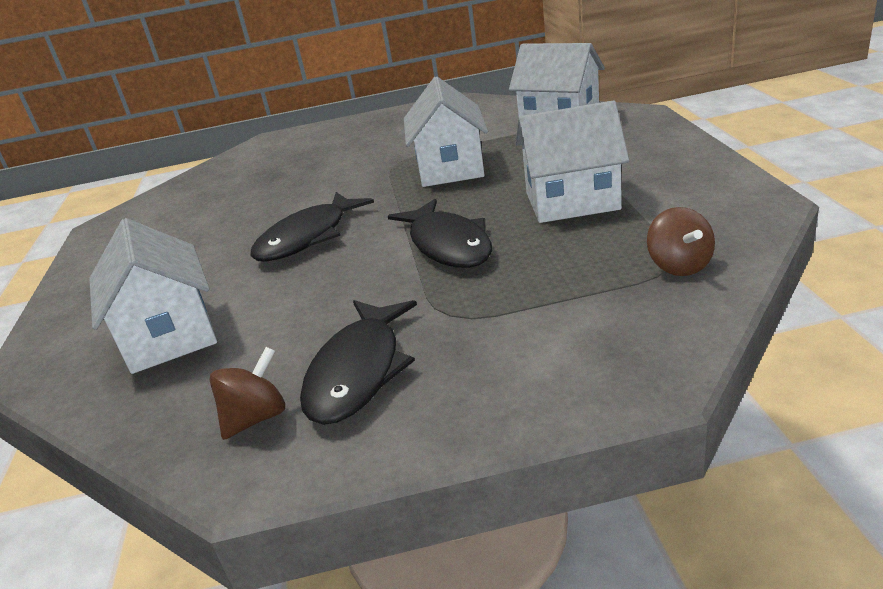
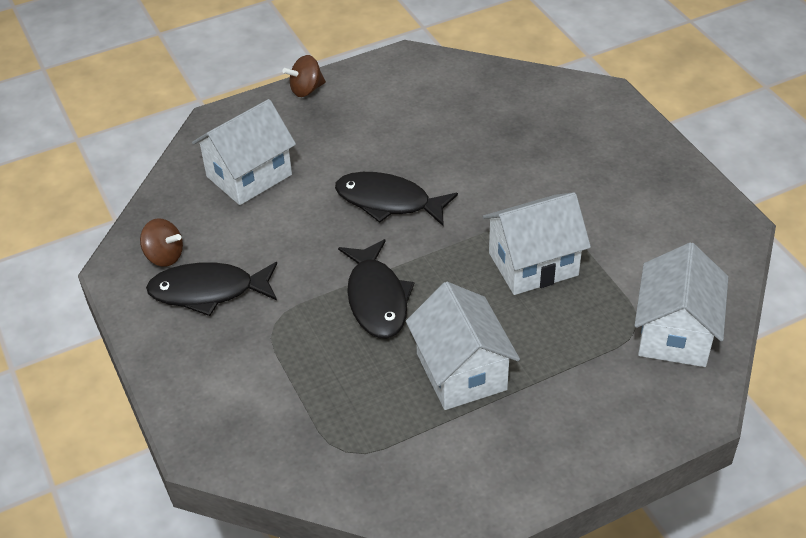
camera: 70 degrees right, 15 degrees up
(448, 245) = (377, 299): black fish -> black fish turned 60 degrees counterclockwise
(679, 266) = (344, 457): brown spinning top -> brown spinning top (306, 90)

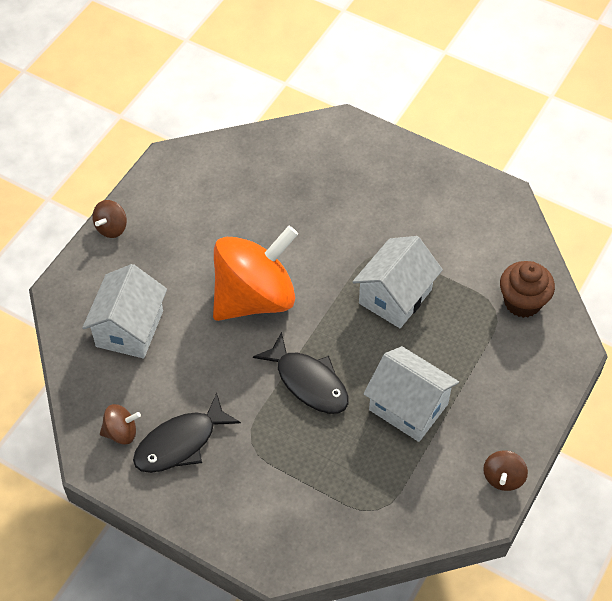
camera: 35 degrees left, 10 degrees up
(388, 202) = (255, 297): black fish -> orange spinning top
(509, 494) = (503, 478): none -> brown spinning top
(674, 333) = (522, 302): white house -> brown cupcake

